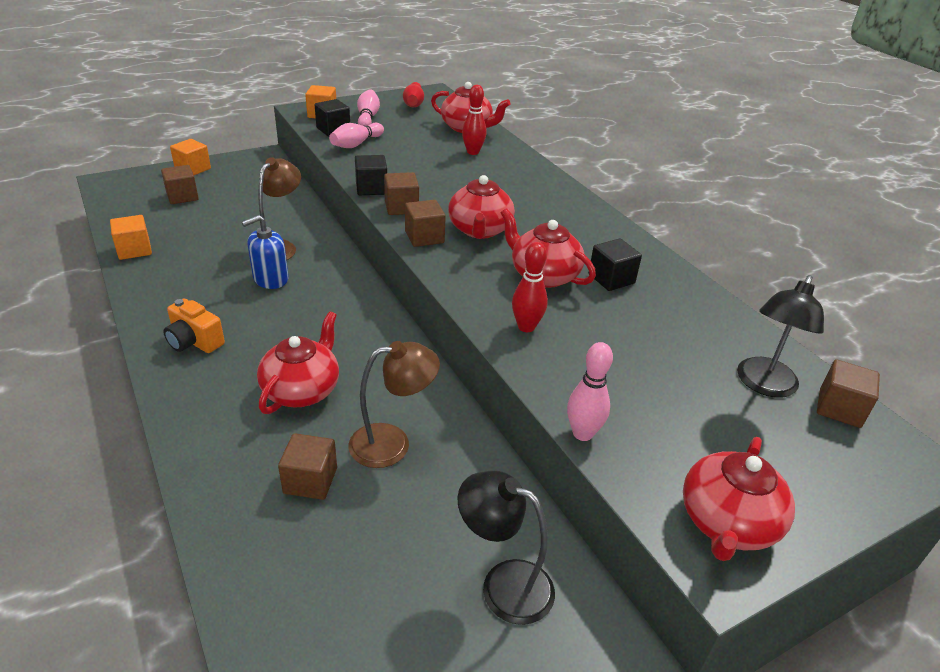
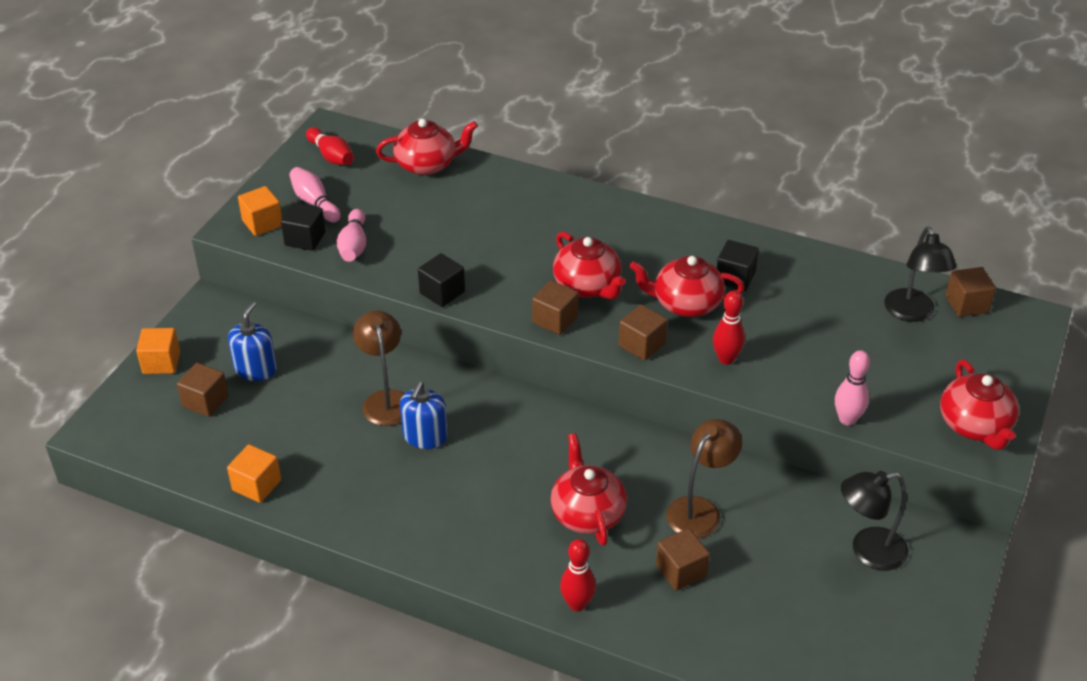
camera: 35 degrees left, 5 degrees up
(194, 341) = (449, 531): orange camera -> none
(234, 195) = (256, 369): none -> blue soap dispenser
(401, 207) = (495, 299): brown cube -> brown cube (642, 345)
(473, 152) = (472, 195): red bowling pin -> red bowling pin (577, 604)

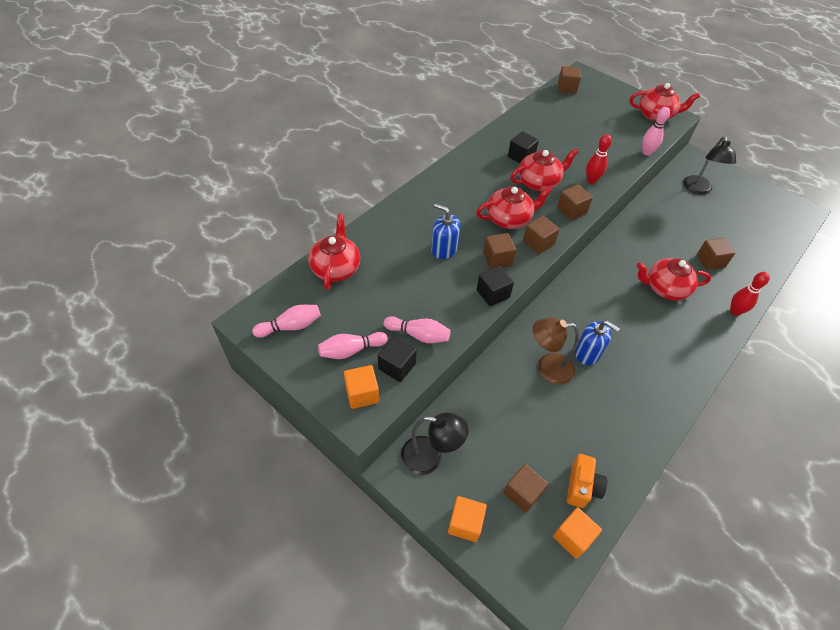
camera: 75 degrees left, 10 degrees up
(225, 450) = (582, 487): none -> orange camera
(256, 369) = (493, 448): blue soap dispenser -> blue soap dispenser (444, 249)
(257, 485) = (622, 469): orange cube -> orange cube (573, 537)
(331, 156) = (291, 326): red bowling pin -> pink bowling pin
(504, 287) = (497, 259): none -> brown cube
(685, 304) = (539, 182): red teapot -> red teapot turned 135 degrees counterclockwise
(700, 509) = (666, 240): brown lamp -> none
(912, 313) = (569, 106): black lamp -> black lamp (430, 457)

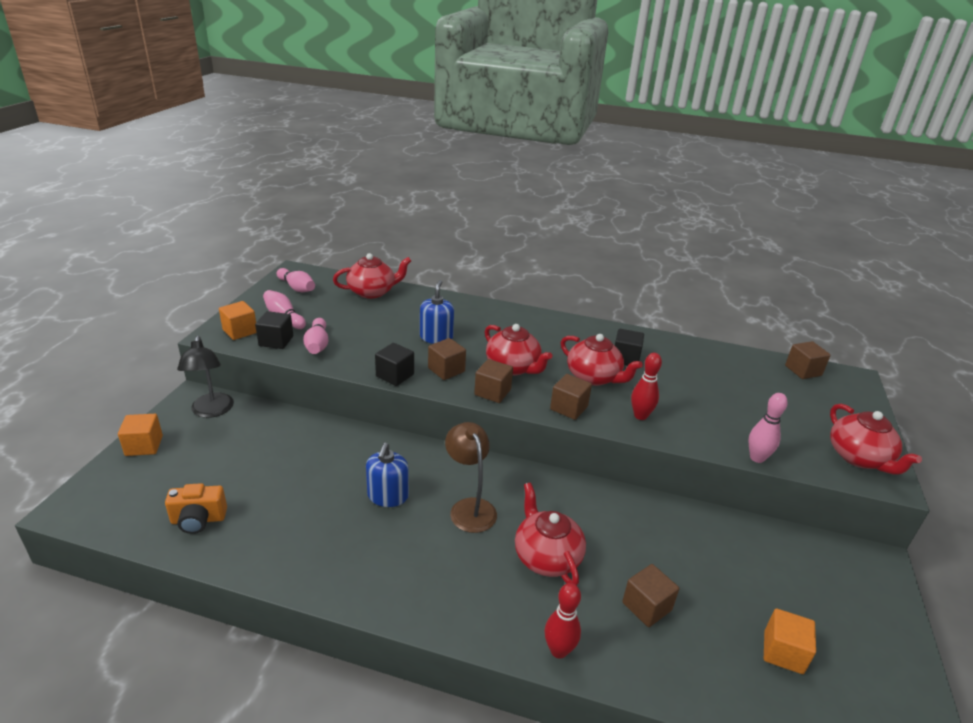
camera: 65 degrees right, 20 degrees down
(522, 493) = (183, 476): brown cube -> none
(547, 368) = (349, 467): brown lamp -> brown lamp (469, 507)
(573, 537) = (135, 522): orange cube -> orange cube (783, 652)
(698, 189) = (801, 573): black lamp -> none

